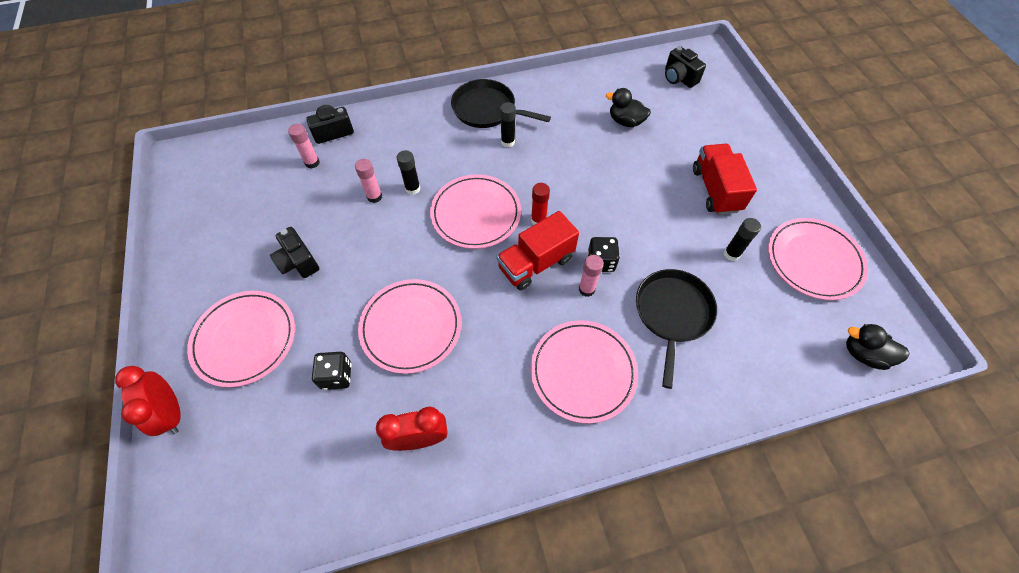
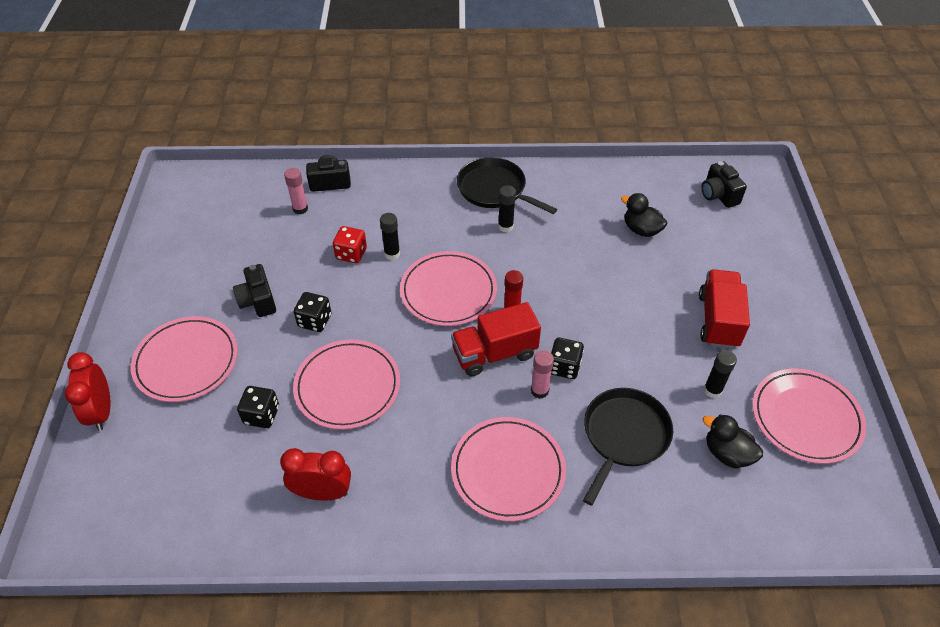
camera: 15 degrees right, 10 degrees down
(360, 269) = (315, 321): none -> black dice
(374, 197) = (351, 254): pink glue stick -> red dice
(863, 354) = (828, 527): black duck -> black duck (727, 453)

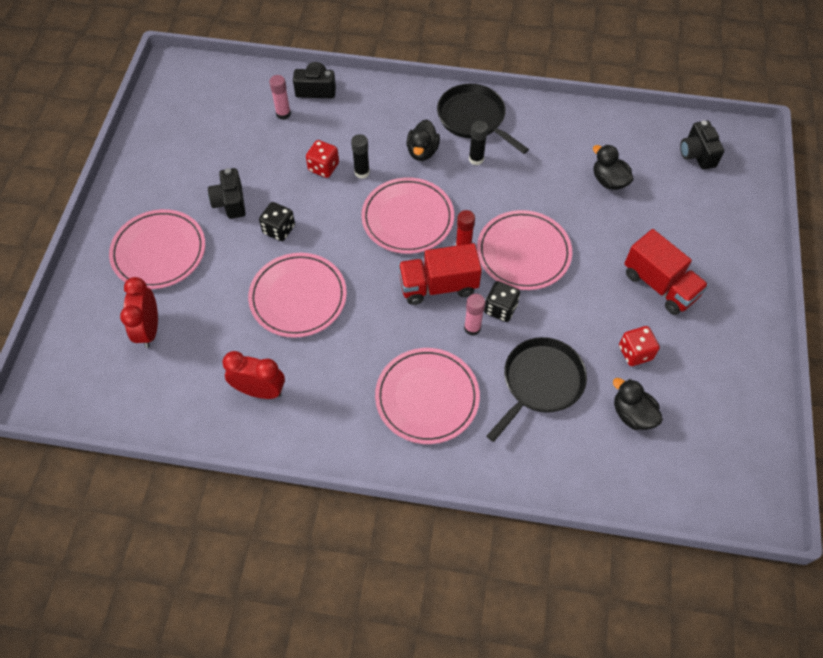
camera: 10 degrees right, 10 degrees up
(102, 411) = (80, 287): red clock -> red clock (149, 329)
(261, 415) = (218, 312): black dice -> none
(450, 226) = (422, 151): none -> black duck
(712, 390) = (635, 352): black glue stick -> red dice
(718, 320) = (660, 285): red truck -> red truck turned 120 degrees clockwise
(806, 418) = (717, 393): pink plate -> pink plate (523, 252)

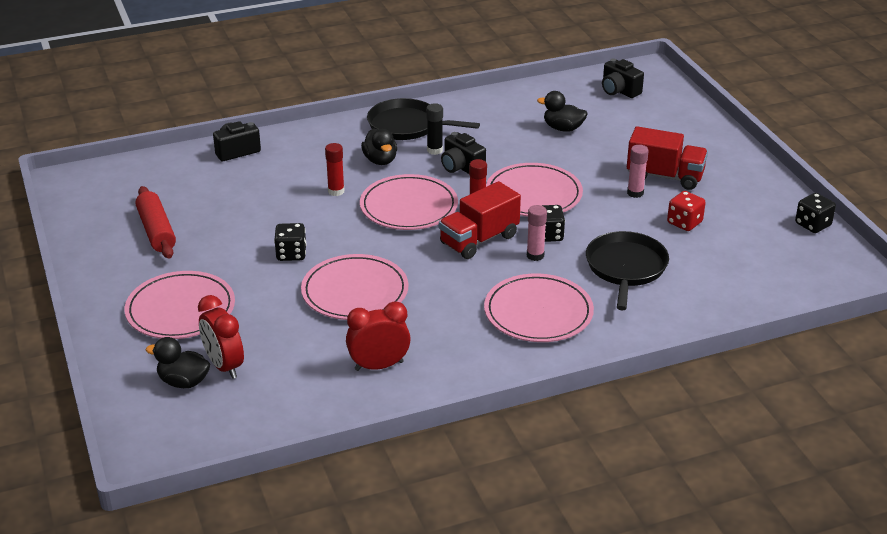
camera: 30 degrees left, 25 degrees down
(198, 155) = (156, 231): none -> red rolling pin
(230, 202) = (223, 252): black camera -> black camera (461, 167)
(283, 114) = (219, 177): pink glue stick -> pink glue stick (635, 193)
(323, 167) = (295, 199): red dice -> none
(362, 172) = (336, 191): black glue stick -> red glue stick
(632, 414) = (717, 259): black duck -> black duck (183, 382)
(758, 415) = (812, 225): none -> black dice

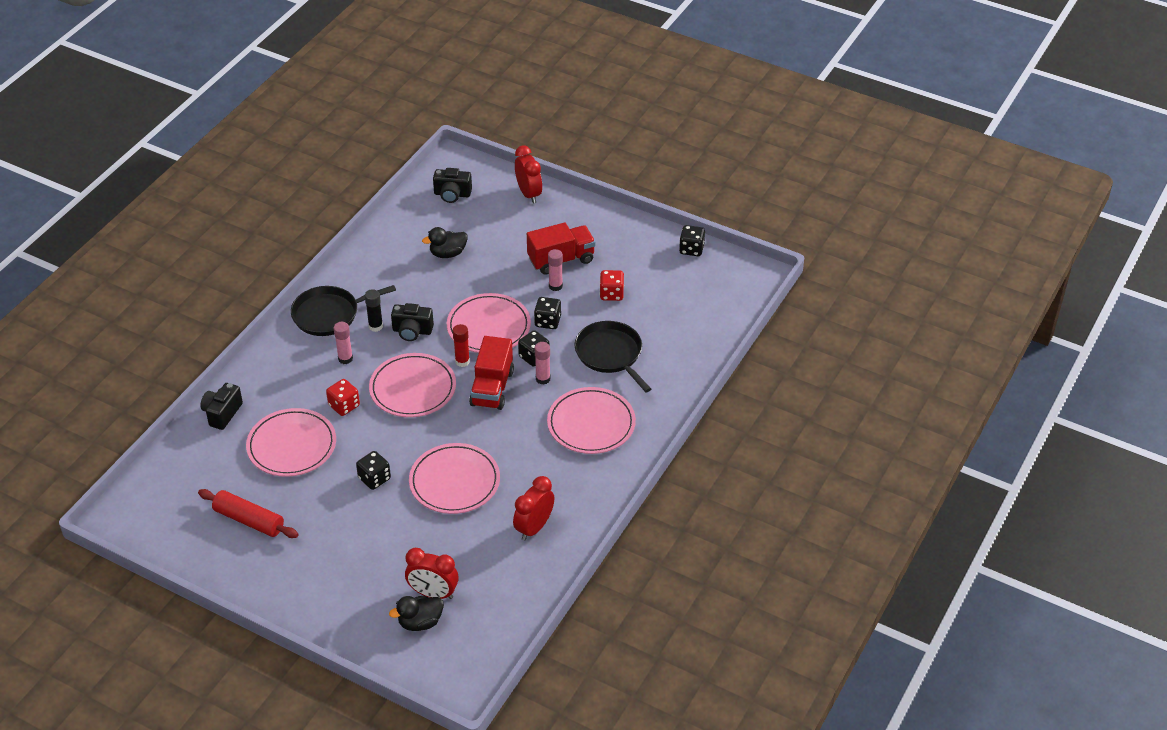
camera: 40 degrees left, 10 degrees up
(180, 310) = (349, 571): pink plate -> pink plate (291, 446)
(336, 191) = (344, 406): red glue stick -> red dice
(380, 160) = (345, 359): black duck -> pink glue stick
(594, 215) = (547, 321): none -> black dice
(692, 118) = (529, 194): none -> red clock

